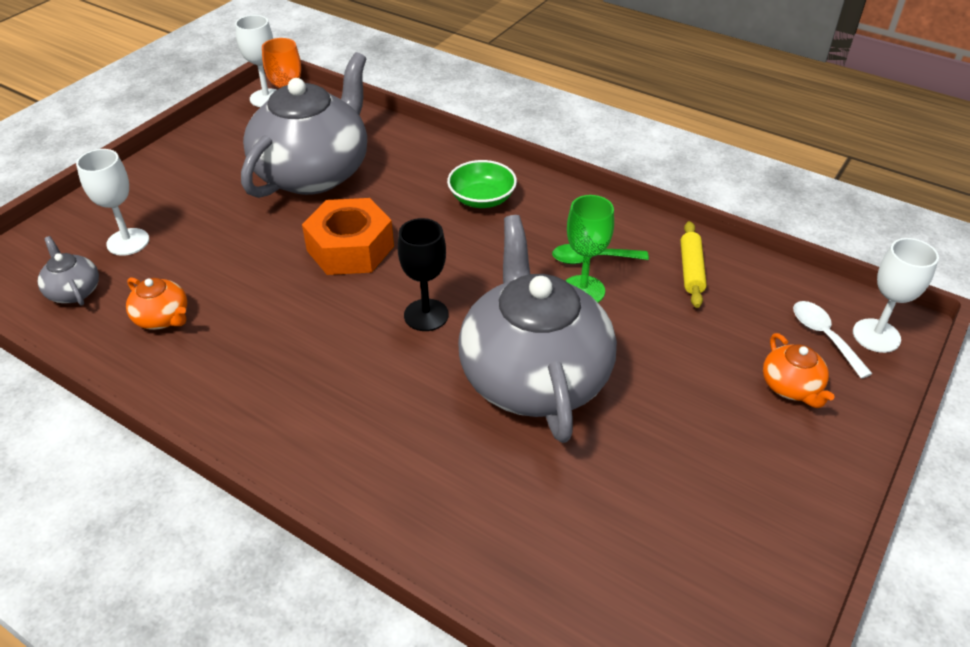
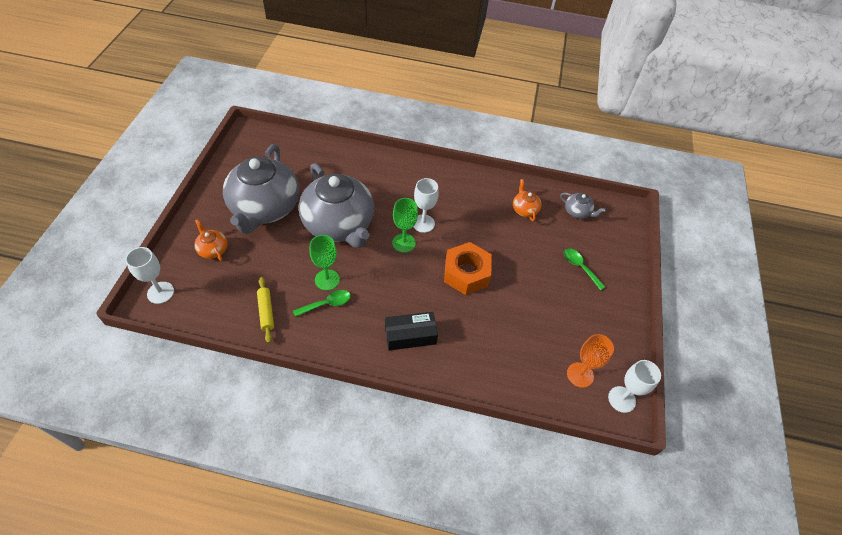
camera: 155 degrees right, 10 degrees up
(128, 242) = (583, 245): white goblet -> white goblet (423, 223)
(163, 318) = (524, 209): orange teapot -> orange teapot turned 60 degrees clockwise
(167, 217) = (580, 267): none -> green spoon
(313, 173) = (528, 327): grey teapot -> grey teapot (265, 208)
(426, 315) = (403, 243): black goblet -> green goblet
(482, 199) = (410, 335): green bowl -> black box
(824, 336) = (190, 284): white spoon -> none

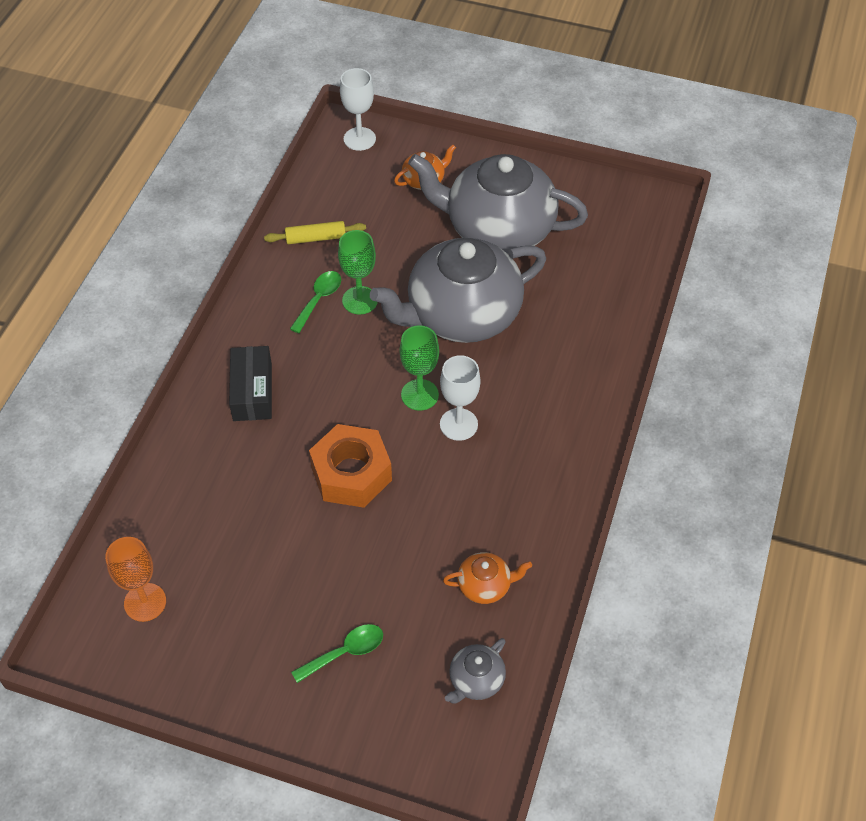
camera: 100 degrees right, 0 degrees up
(326, 304) = (319, 300): green spoon -> green spoon turned 135 degrees counterclockwise
(621, 399) = (92, 653): white goblet -> none

